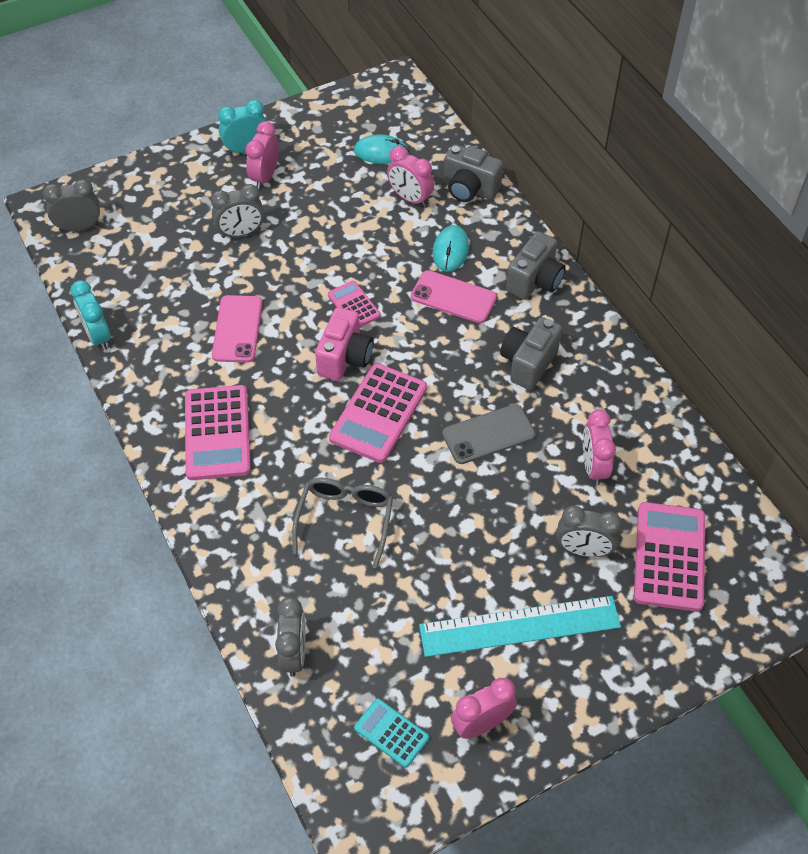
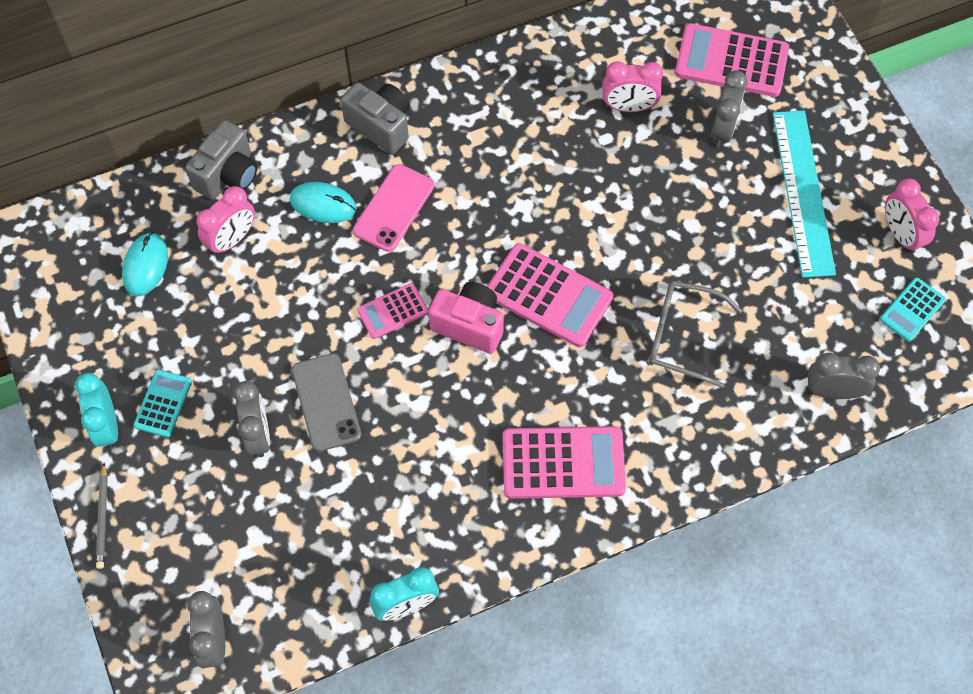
camera: 85 degrees left, 10 degrees up
(174, 157) = (102, 518): none -> grey pencil
(237, 329) = (414, 440): pink phone -> none
(265, 177) = (163, 404): pink clock -> turquoise calculator
(488, 434) = (583, 194): grey phone -> grey phone (326, 402)
(528, 363) = (494, 147): grey camera -> none

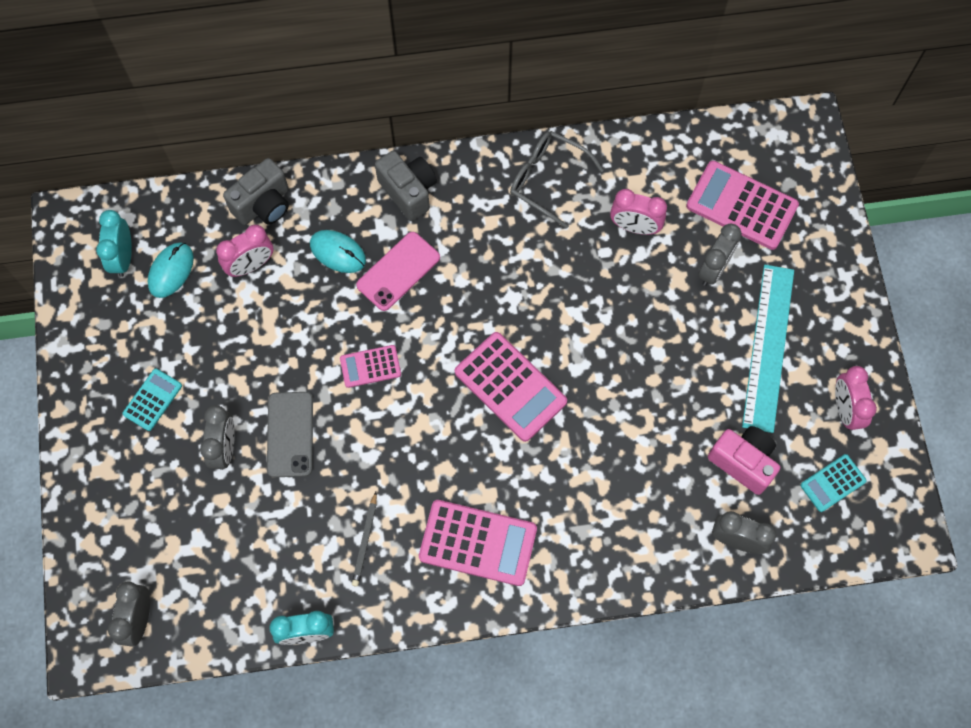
camera: 15 degrees right, 5 degrees up
(102, 518) = (76, 488): grey pencil -> grey pencil (365, 541)
(107, 426) = (101, 407): turquoise clock -> turquoise clock (123, 257)
(469, 325) = (433, 396): pink camera -> pink camera (743, 462)
(682, 336) = (617, 455): grey glasses -> grey glasses (547, 180)

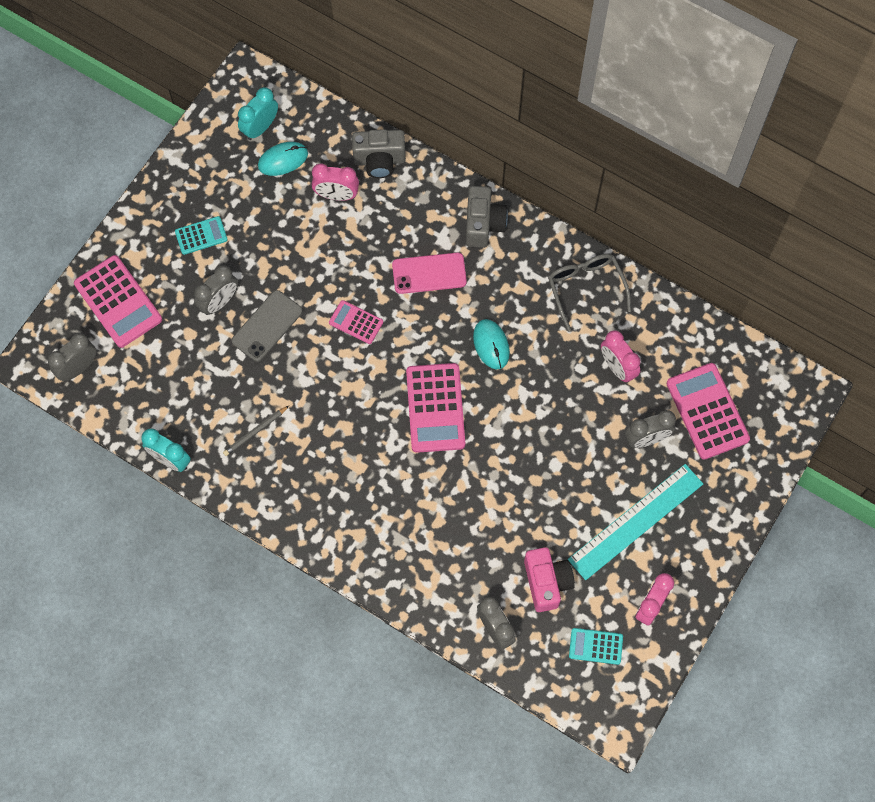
camera: 40 degrees right, 0 degrees up
(338, 252) = (400, 230): turquoise mouse -> turquoise mouse (491, 345)
(478, 543) = (324, 491): pink calculator -> pink calculator (118, 302)

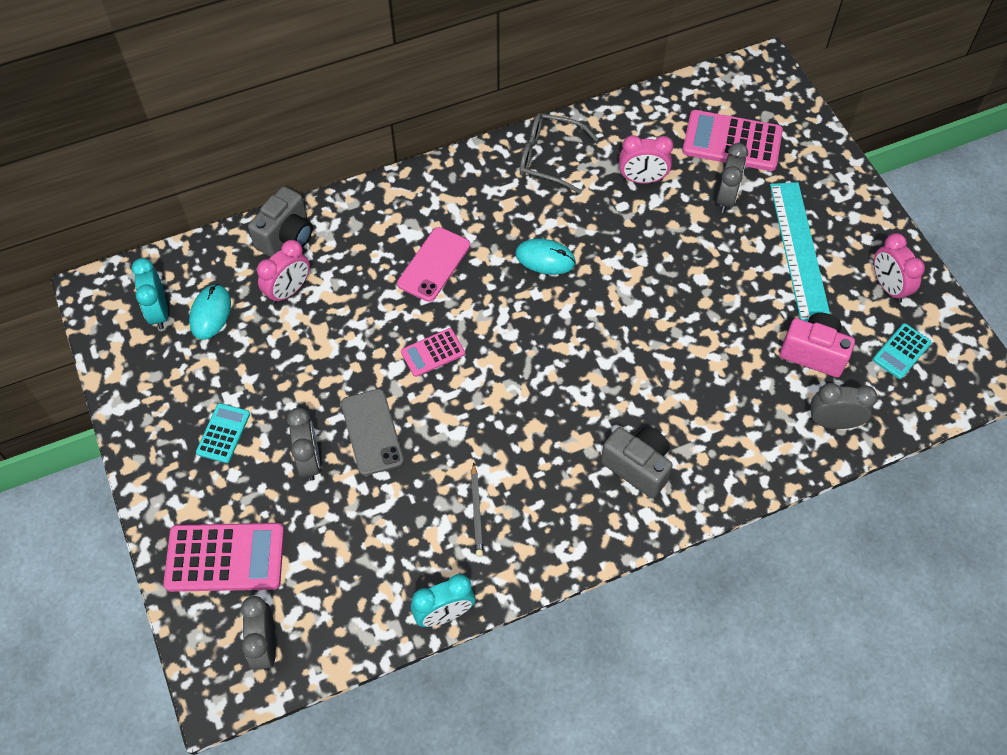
camera: 55 degrees left, 10 degrees down
(435, 408) = (573, 339): pink calculator -> none
(483, 224) = (422, 195): grey camera -> grey camera (638, 467)

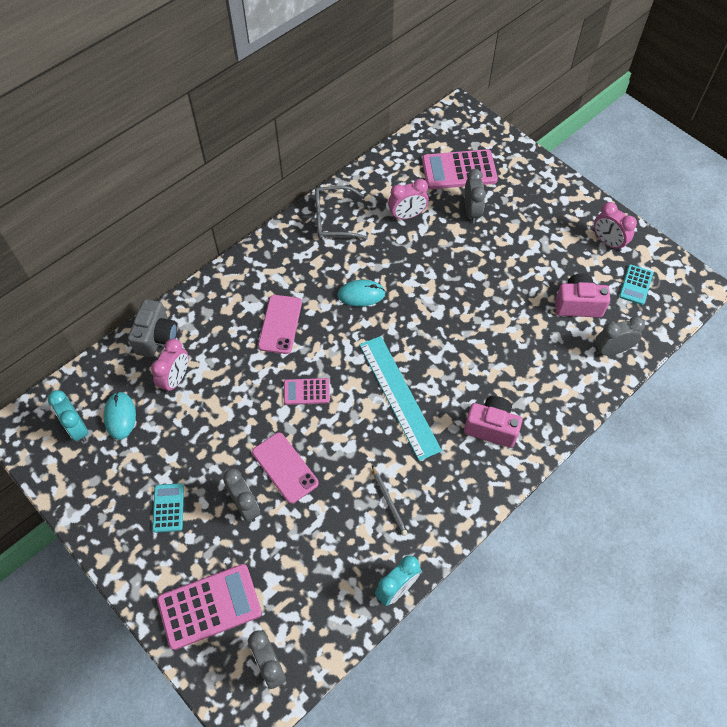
camera: 20 degrees left, 0 degrees up
(372, 432) = (285, 467): grey phone -> pink phone
(433, 353) = (306, 391): pink calculator -> pink calculator turned 45 degrees clockwise
(638, 467) = (491, 427): grey camera -> pink camera
(799, 251) = (537, 235): turquoise ruler -> turquoise ruler (399, 396)

